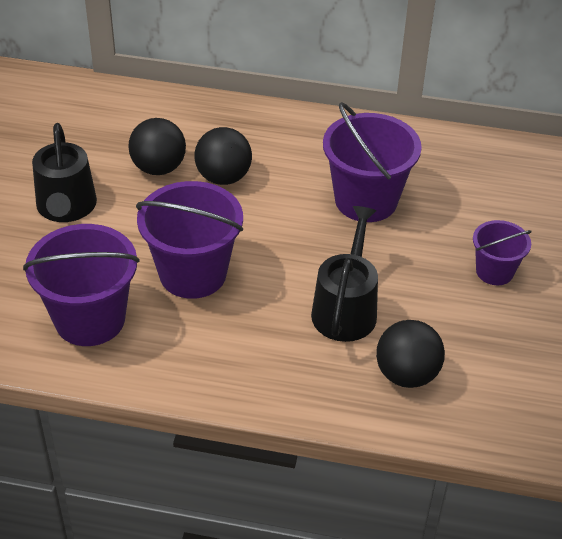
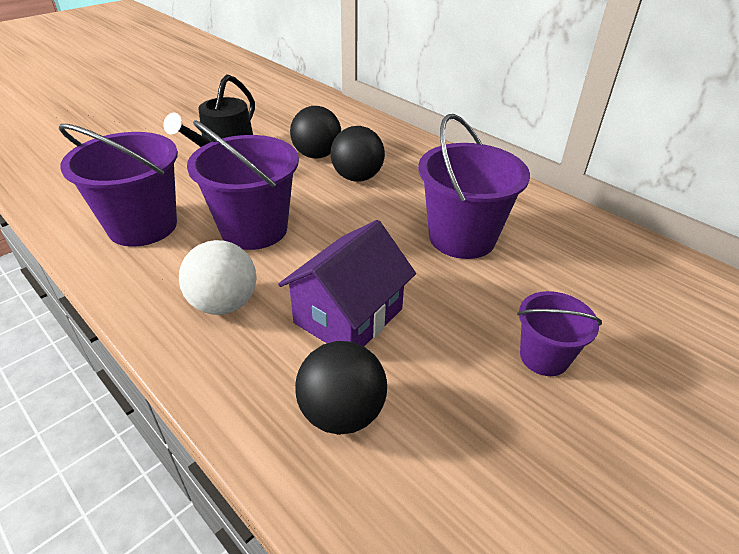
camera: 35 degrees right, 5 degrees down
(246, 347) = (224, 304): none -> white ball
(345, 309) = (348, 316): black watering can -> purple house

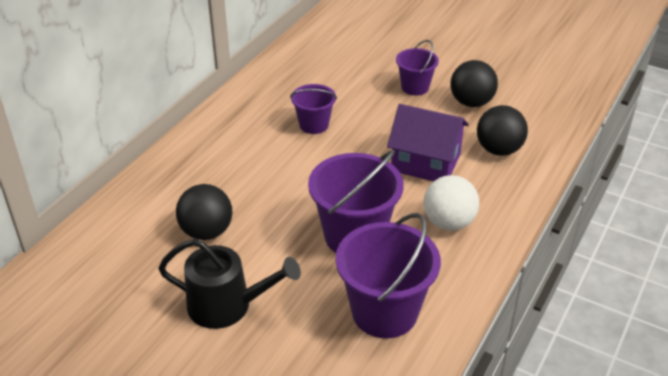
camera: 105 degrees left, 0 degrees up
(357, 177) = (243, 194): black ball -> black ball (471, 102)
(462, 238) = (314, 125): purple bucket -> purple bucket, size x0.57

